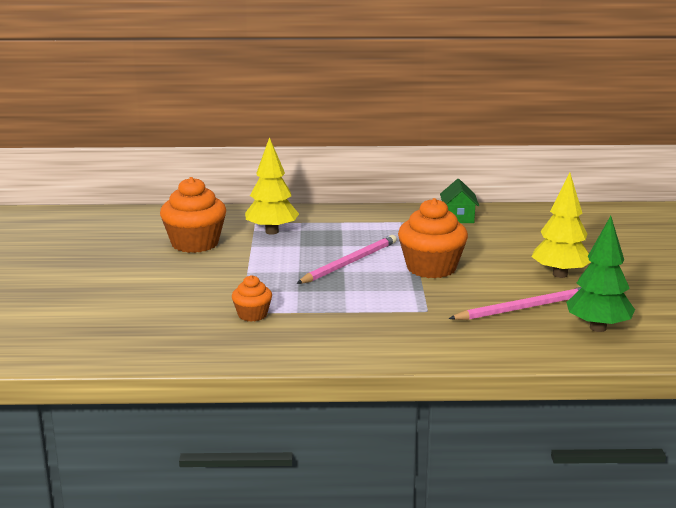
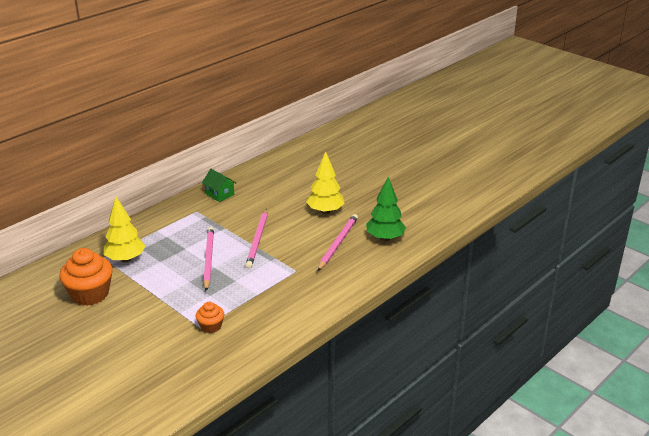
camera: 45 degrees left, 10 degrees up
(431, 268) = (257, 240): orange cupcake -> pink pencil

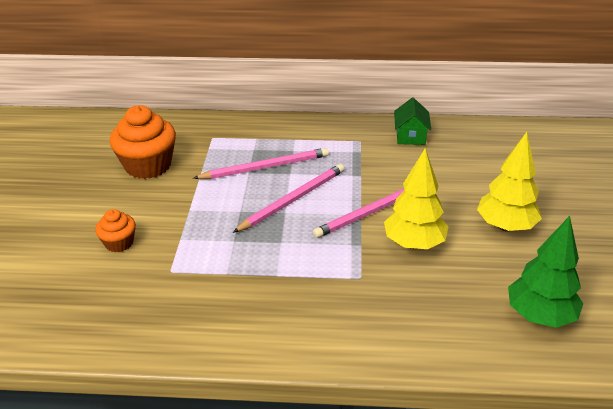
camera: 50 degrees right, 5 degrees up
(125, 259) = (225, 151): yellow tree -> yellow tree (414, 244)
(211, 326) = (180, 277): orange cupcake -> orange cupcake (119, 243)
(338, 243) = (463, 278): pink pencil -> pink pencil (265, 167)

